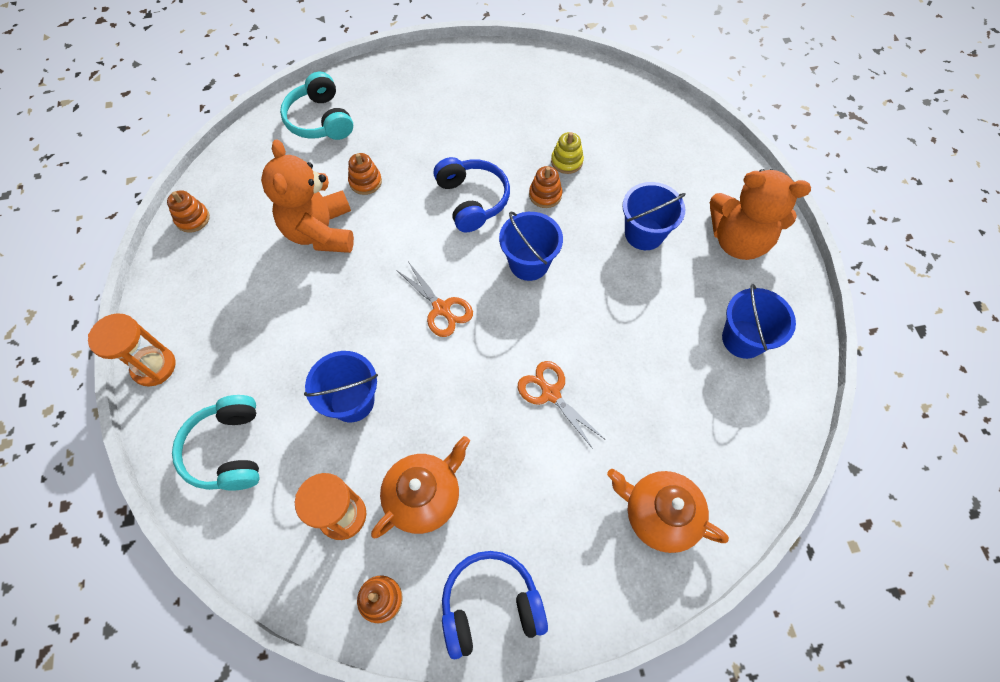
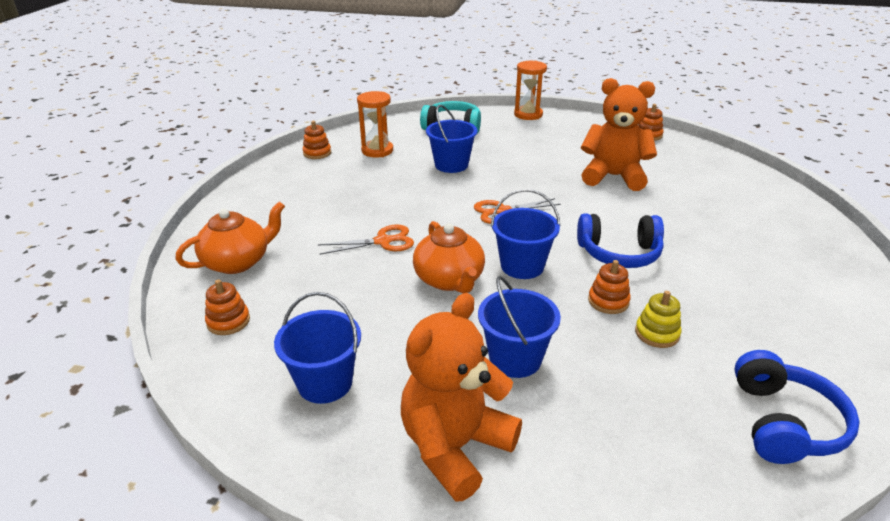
camera: 115 degrees right, 30 degrees down
(320, 120) = (754, 196): turquoise headphones -> none
(365, 182) = (664, 204): orange stacking toy -> orange stacking toy (228, 321)
(424, 496) = (360, 176): orange teapot -> orange teapot (449, 280)
(490, 605) = (270, 182): blue headphones -> blue headphones (783, 423)

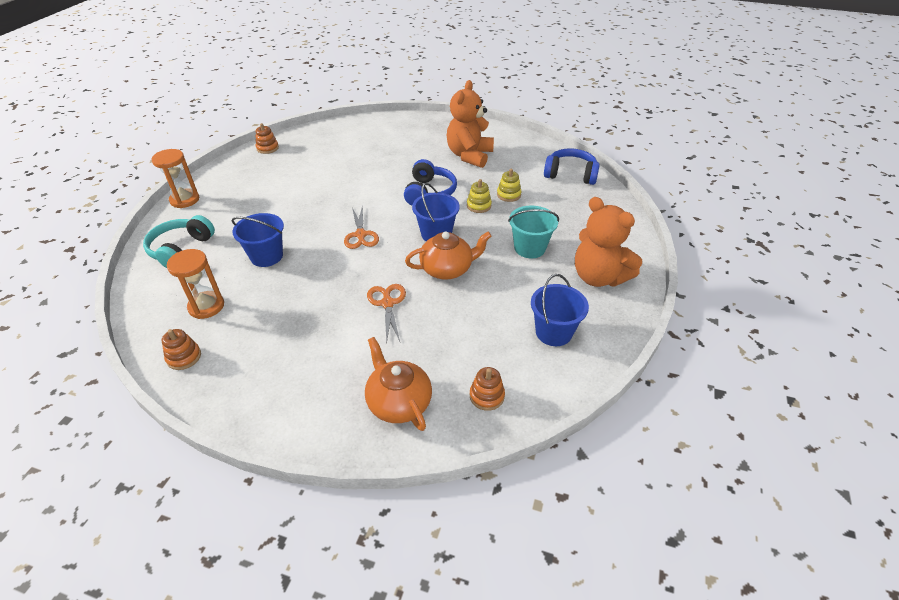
camera: 85 degrees left, 10 degrees up
(515, 359) = (529, 248): blue bucket -> turquoise bucket
(608, 301) = (479, 206): orange stacking toy -> yellow stacking toy
(613, 176) = (327, 176): orange teddy bear -> orange teddy bear (469, 156)

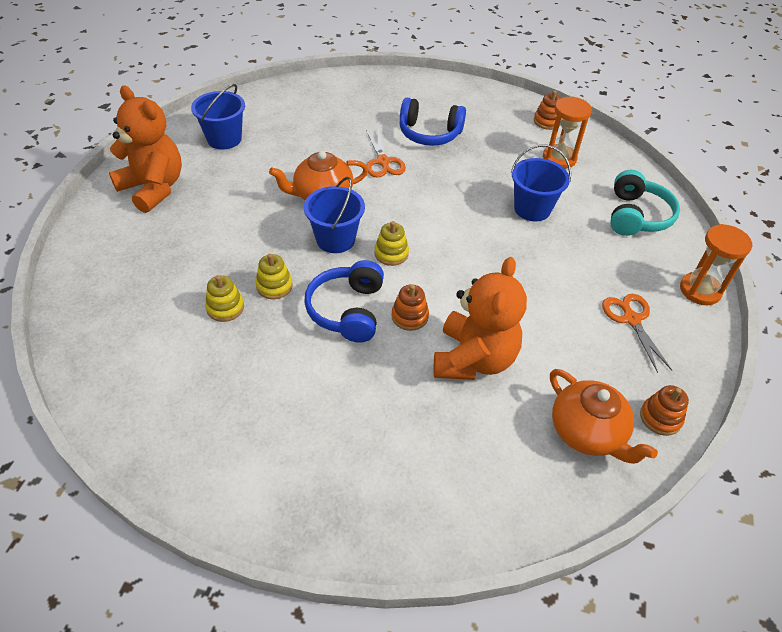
camera: 175 degrees right, 5 degrees up
(360, 235) = (431, 237): orange scissors -> orange scissors (631, 319)
(394, 224) = (391, 253): none -> yellow stacking toy
(398, 402) = (362, 96): orange teapot -> orange teapot (587, 432)
(469, 156) = (276, 404): orange teddy bear -> orange teddy bear (473, 359)
(486, 396) = (293, 99): orange stacking toy -> orange stacking toy (409, 316)
(529, 248) = (220, 221): turquoise bucket -> none
(570, 174) = (106, 355): blue headphones -> blue headphones (429, 133)

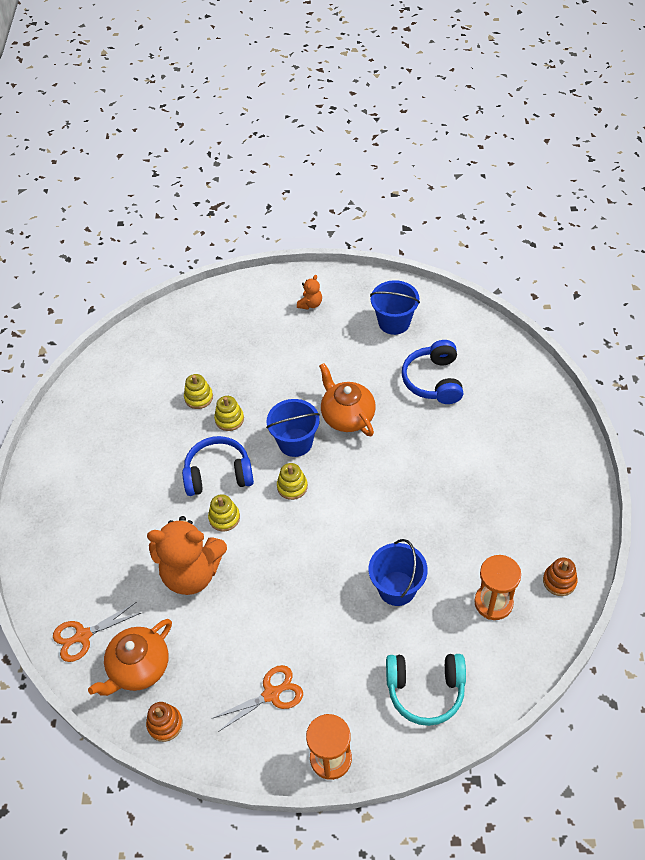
camera: 80 degrees right, 5 degrees up
(153, 188) = (310, 304): orange teddy bear -> orange teddy bear, size x0.43
(383, 162) = (415, 447): orange scissors -> orange scissors (83, 636)
(409, 316) = (224, 518): orange stacking toy -> yellow stacking toy
(429, 133) = (480, 474): blue headphones -> blue headphones (434, 380)

